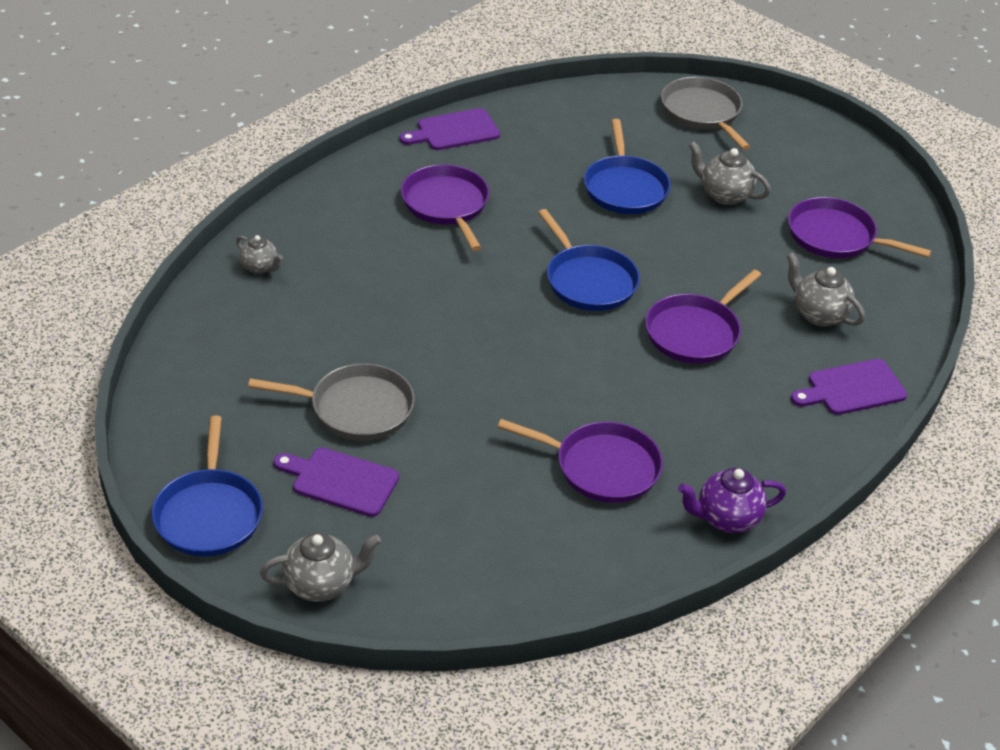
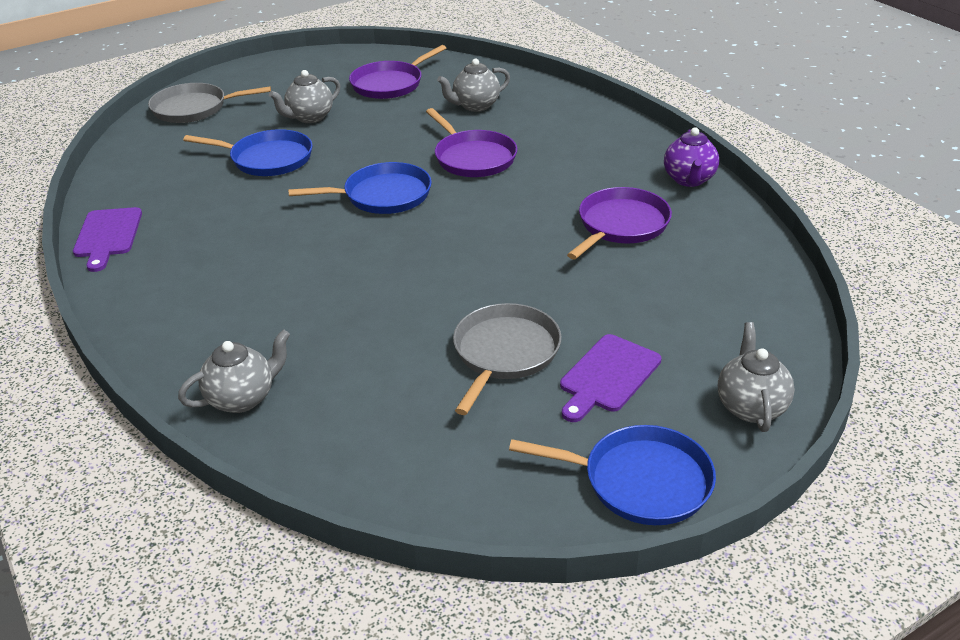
camera: 70 degrees left, 5 degrees down
(260, 267) = (242, 398): grey teapot -> grey teapot, size x1.54
(446, 205) = (223, 256): purple pan -> none
(852, 388) = (561, 108): purple cutting board -> none

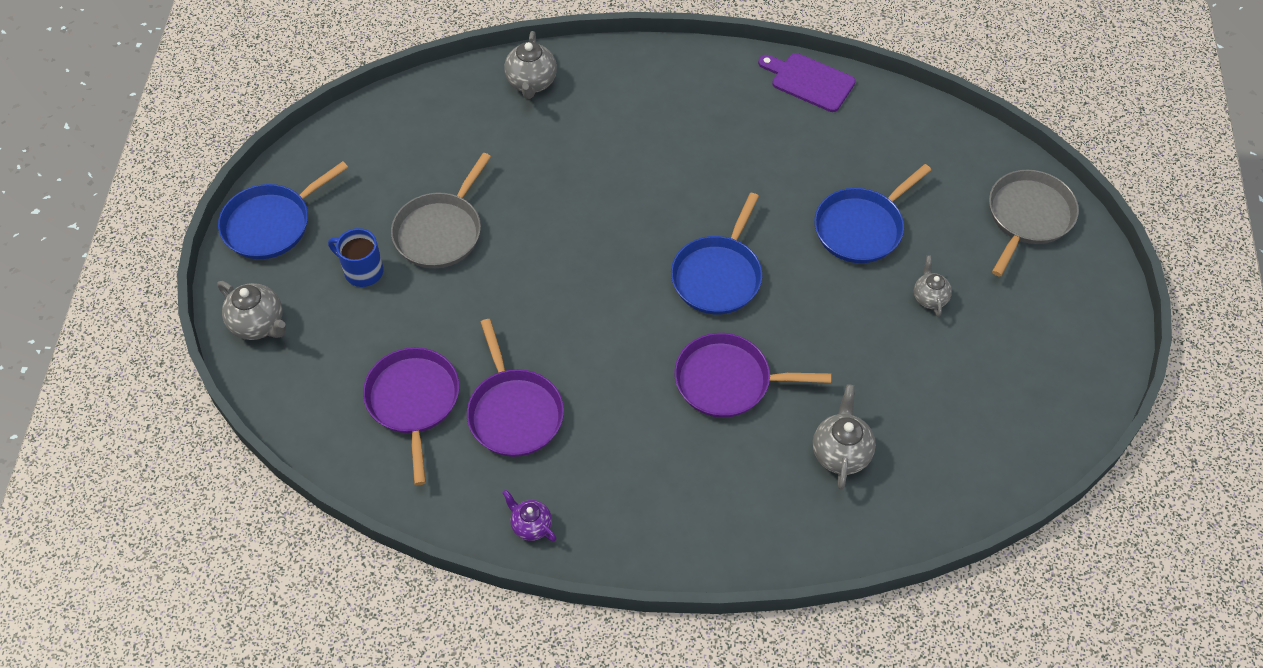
camera: 125 degrees right, 20 degrees up
(309, 117) = (929, 298): grey teapot -> grey teapot, size x0.65
(390, 84) = (962, 408): purple pan -> purple pan (413, 401)
(504, 353) = (440, 231): grey pan -> grey pan turned 60 degrees clockwise
(608, 376) = (362, 271): purple cutting board -> blue mug
(689, 180) = (531, 526): purple teapot -> purple teapot, size x0.65

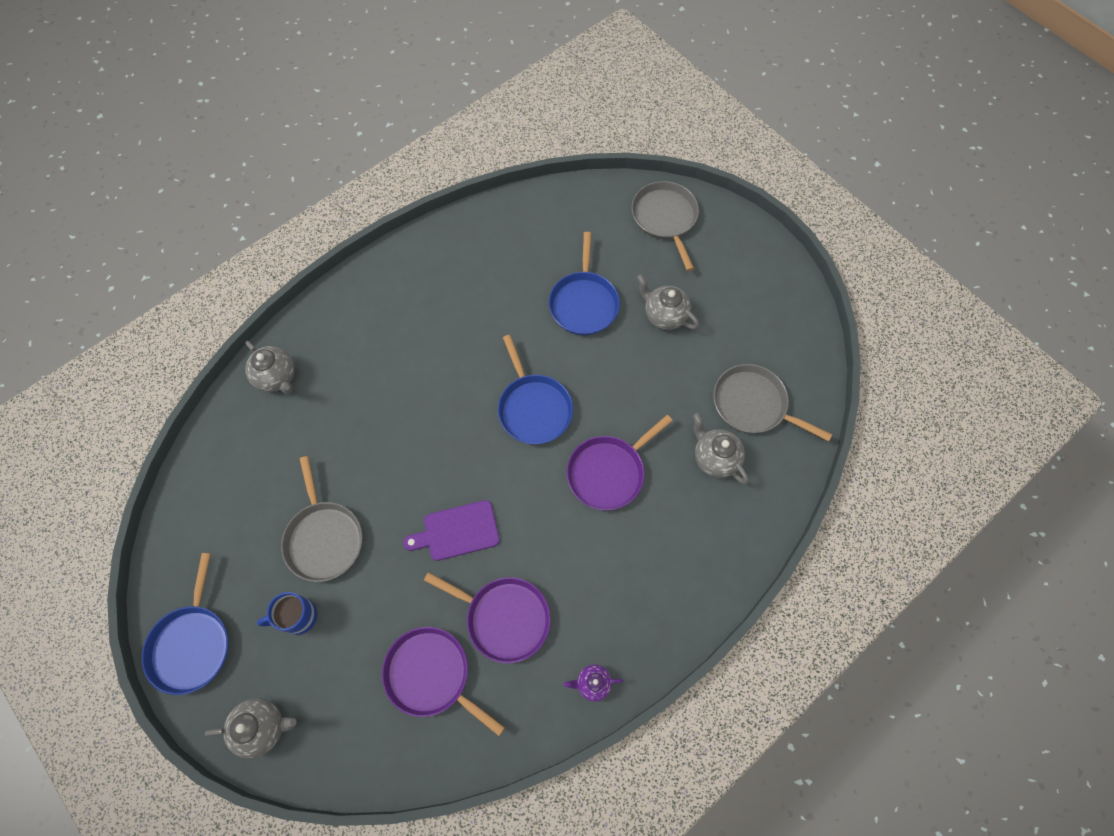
camera: 45 degrees left, 10 degrees up
(809, 81) = (458, 231): purple cutting board -> purple cutting board (457, 531)
(929, 298) = (664, 315): grey teapot -> grey teapot, size x1.54
(932, 441) = (753, 404): none -> grey pan

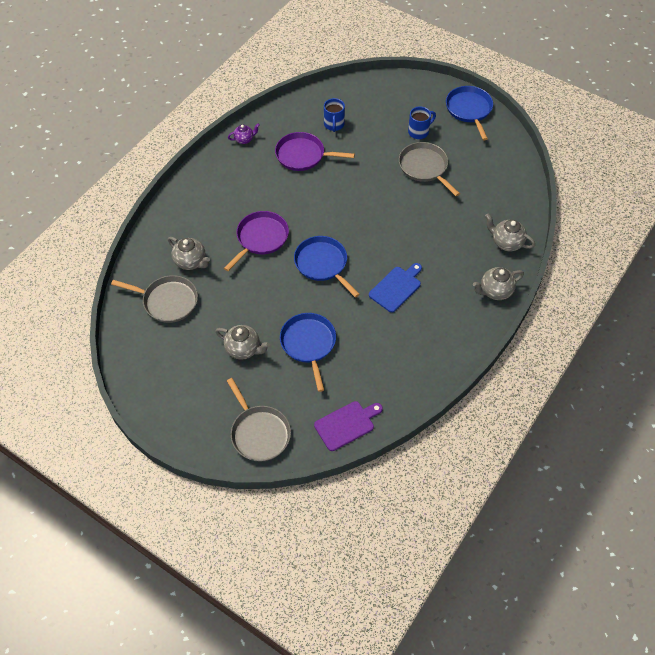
camera: 165 degrees right, 10 degrees down
(263, 727) = (411, 89): grey teapot -> grey teapot (495, 291)
(431, 675) = (334, 125): purple pan -> blue mug
(450, 349) = (396, 288): none -> blue cutting board
(457, 531) = (346, 187): purple cutting board -> purple cutting board (346, 424)

